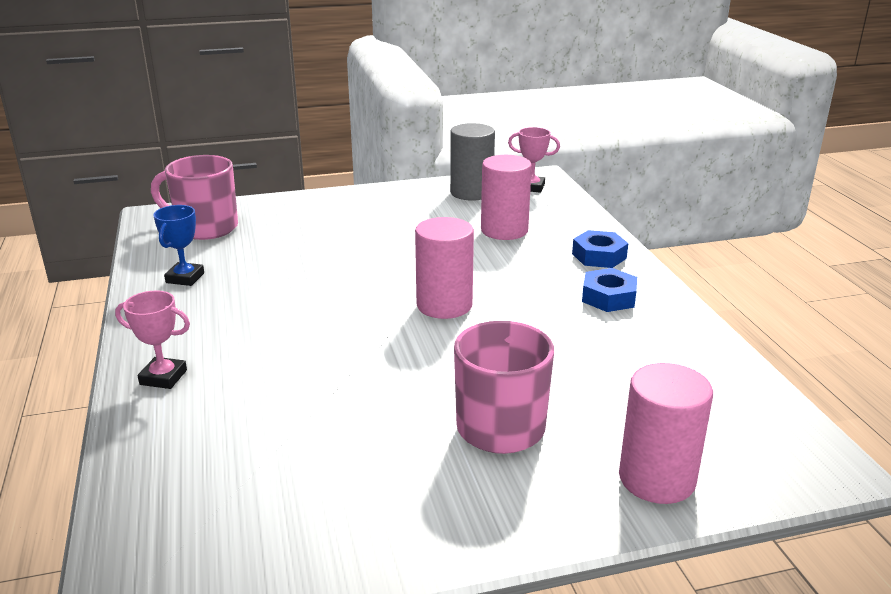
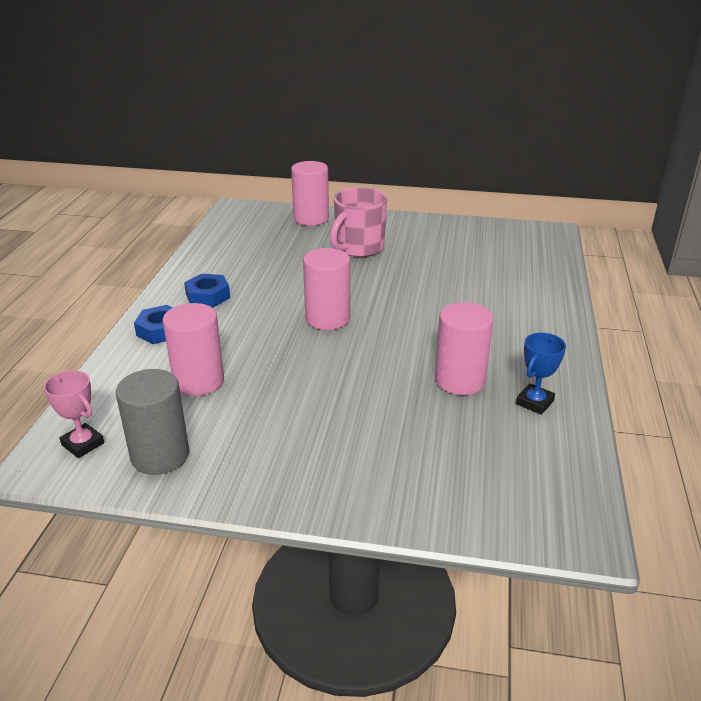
camera: 155 degrees left, 5 degrees up
(163, 377) = (545, 314): pink trophy -> none
(205, 228) = (512, 481): pink mug -> none
(264, 280) = (459, 380): none -> pink cylinder

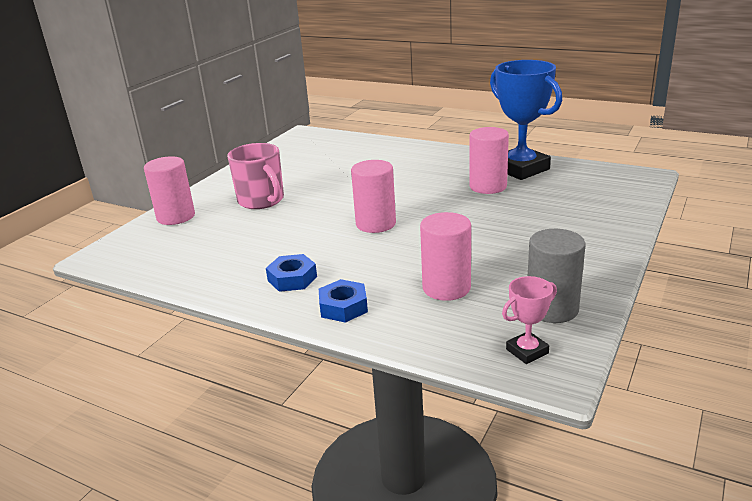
camera: 70 degrees left, 5 degrees down
(534, 402) = (521, 169): blue trophy -> blue trophy, size x2.13

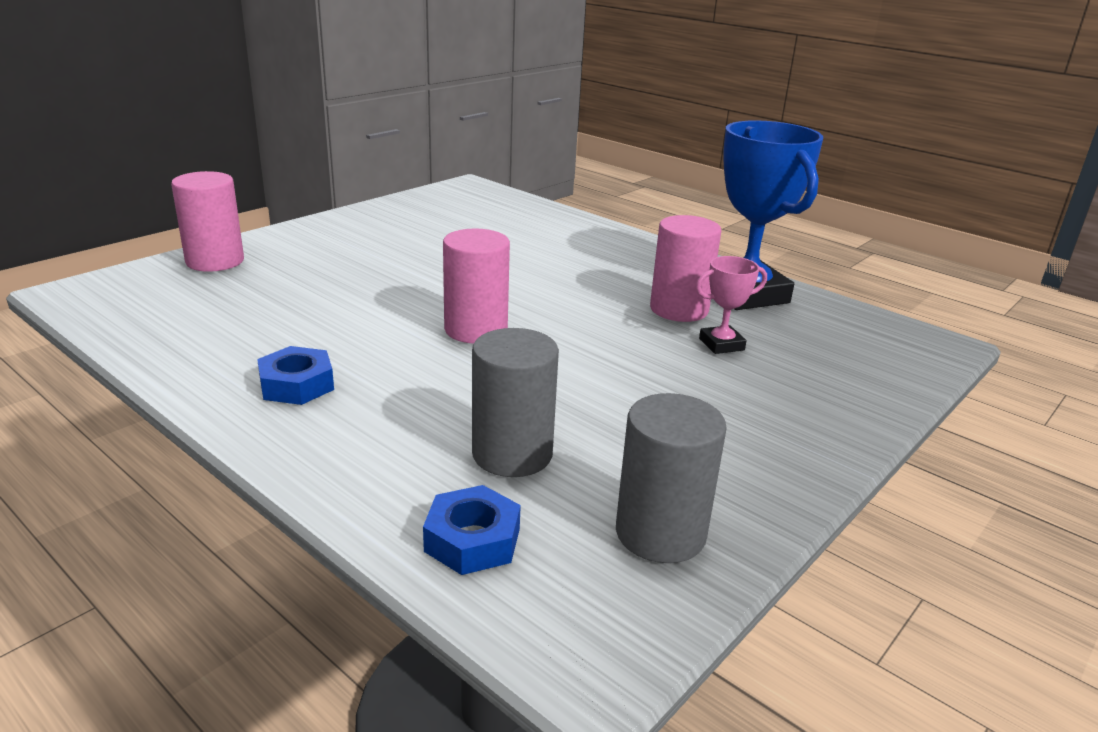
camera: 10 degrees right, 0 degrees up
(261, 201) = (343, 263): pink mug -> none
(343, 307) = (336, 447): blue nut -> blue nut (472, 540)
(446, 288) = (512, 454): pink cylinder -> grey cylinder
(527, 351) = (571, 601): pink trophy -> pink trophy (721, 344)

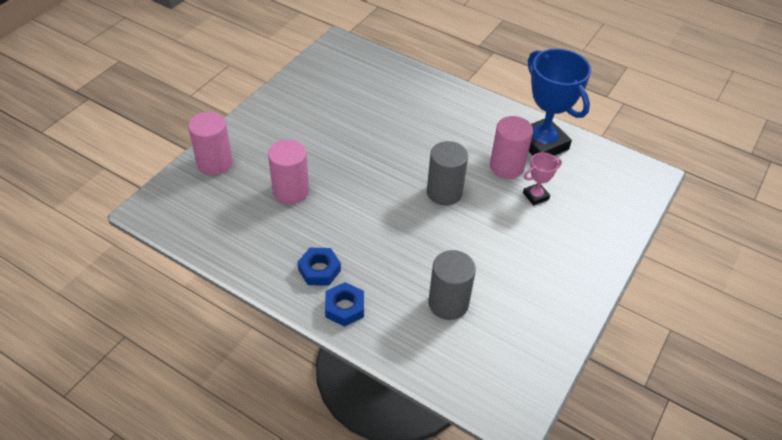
camera: 10 degrees left, 20 degrees up
(472, 540) = (447, 362): blue nut -> blue nut (344, 308)
(476, 330) = (397, 206): pink cylinder -> pink cylinder (291, 191)
(660, 533) = (529, 343): grey cylinder -> grey cylinder (444, 192)

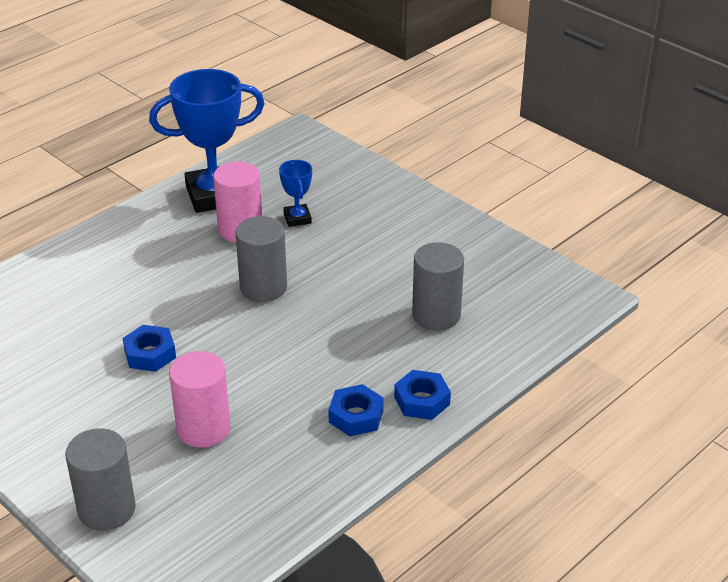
camera: 75 degrees left, 10 degrees down
(214, 163) = (107, 509): pink cylinder -> grey cylinder
(356, 150) = (150, 354): none -> blue nut
(535, 196) = (297, 218): pink trophy -> blue trophy

